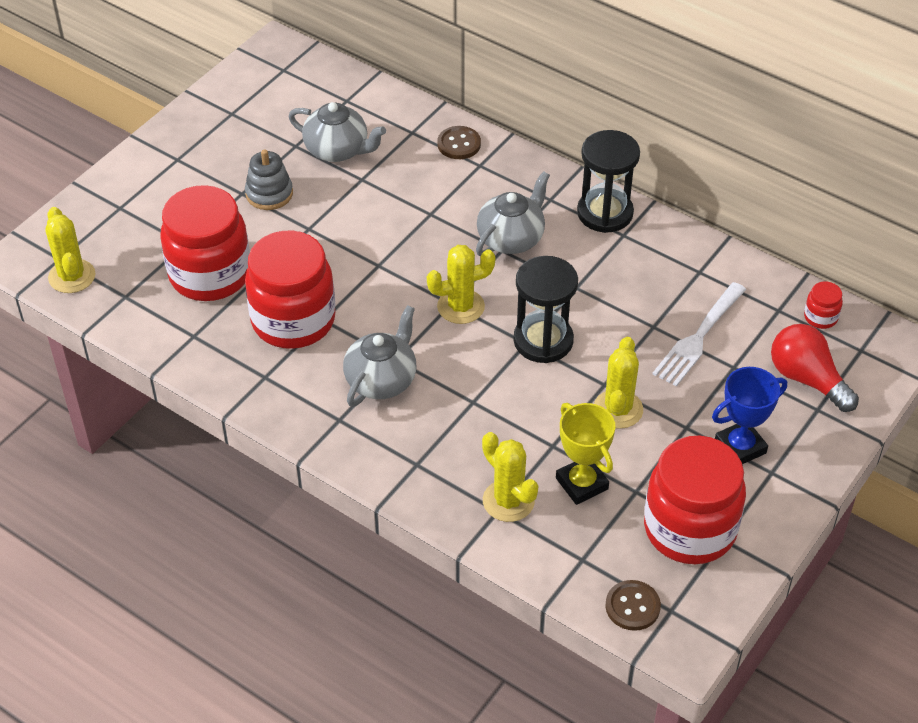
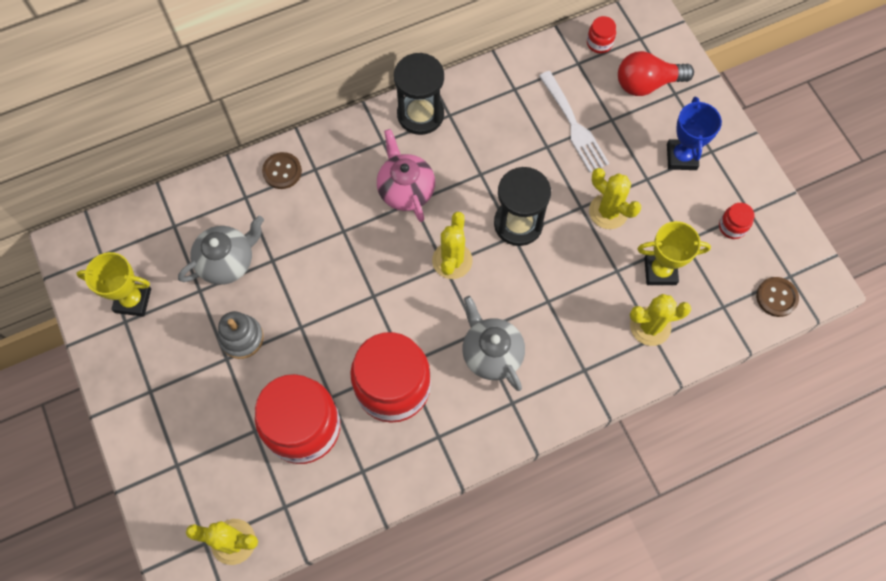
camera: 60 degrees left, 20 degrees up
(255, 109) = (133, 300): none -> yellow trophy
(511, 238) = (405, 189): grey teapot -> pink teapot
(689, 529) = (732, 227): red jar -> red jar, size x0.41

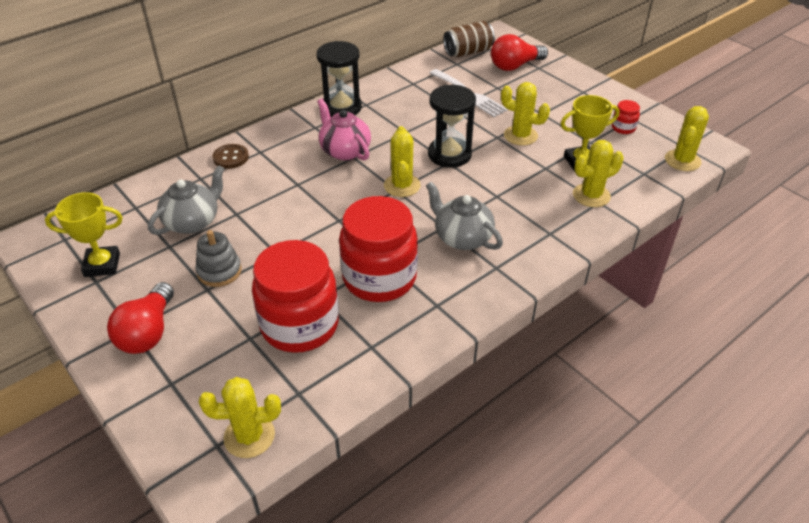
camera: 15 degrees left, 25 degrees down
(164, 399) = (148, 332): none -> red light bulb
(599, 43) = (468, 52): red jar -> brown can
(681, 157) = (562, 98): blue trophy -> none
(776, 297) = (682, 160): brown button -> yellow cactus

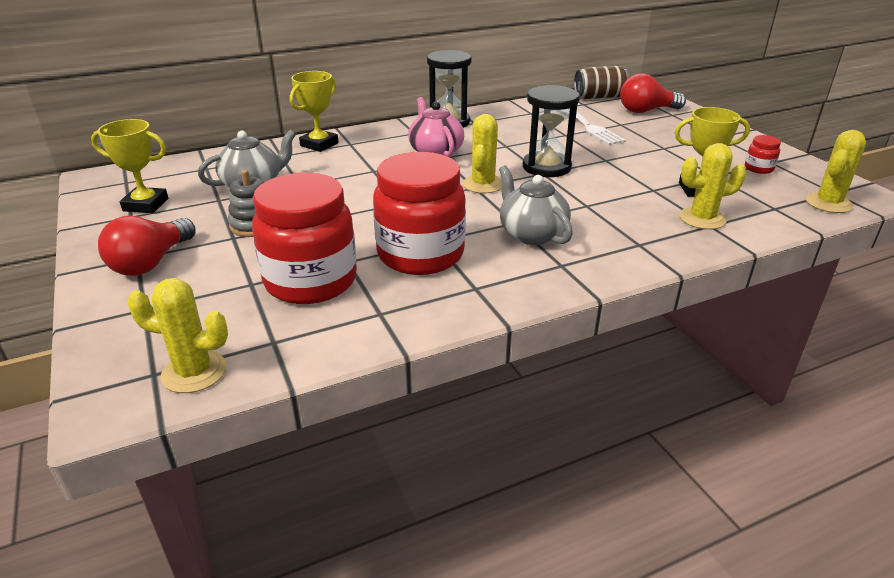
camera: 15 degrees right, 10 degrees down
(231, 157) = (319, 144): brown button -> yellow trophy
(520, 136) = (633, 162): yellow cactus -> none

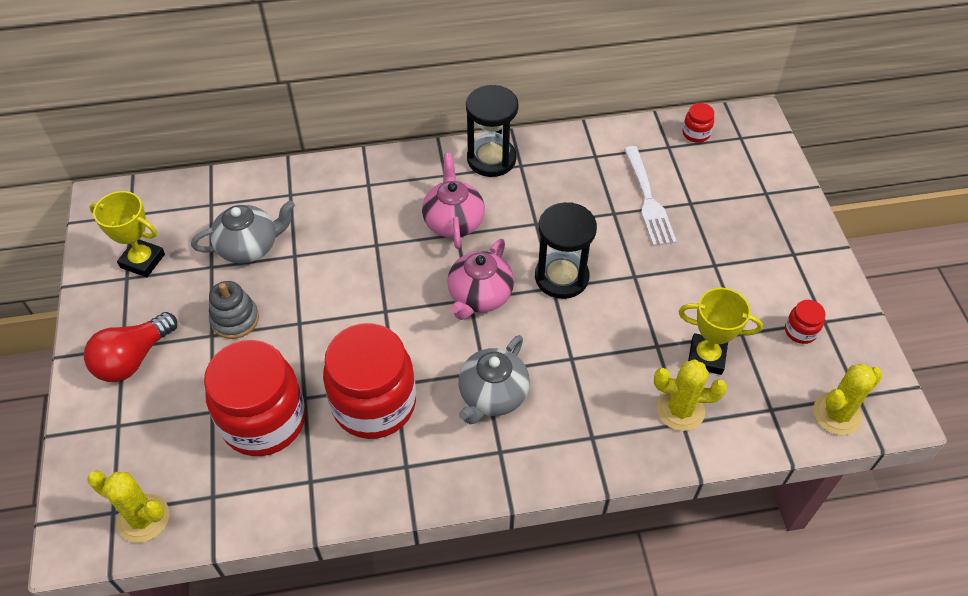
camera: 15 degrees right, 20 degrees up
(319, 144) = (335, 180): yellow trophy -> none
(483, 184) = (479, 296): yellow cactus -> pink teapot
(531, 234) = (492, 395): grey teapot -> grey teapot turned 135 degrees counterclockwise
(599, 97) = (696, 134): brown can -> red jar
(646, 111) = (737, 178): red light bulb -> none

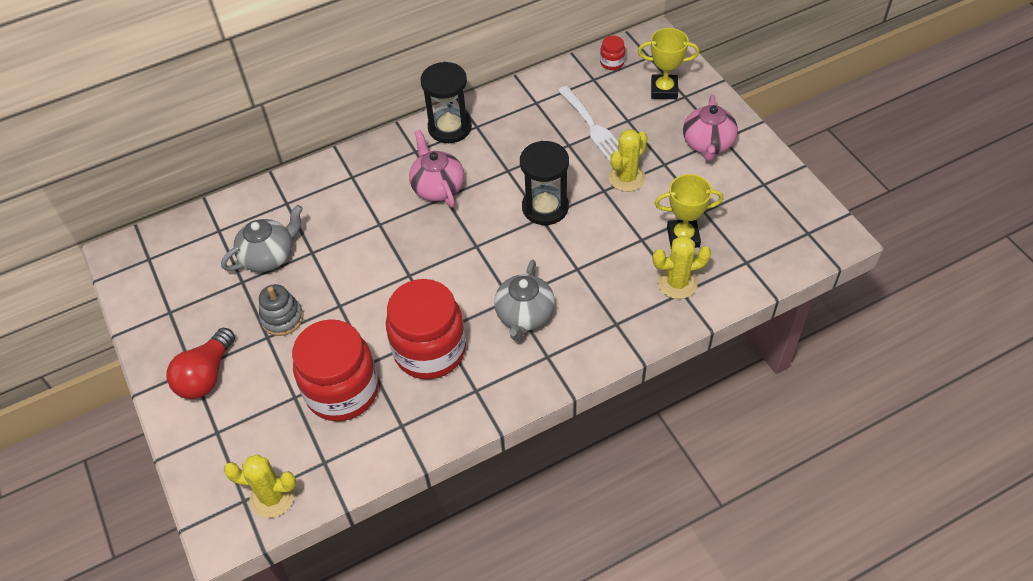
camera: 15 degrees left, 0 degrees up
(142, 261) = (178, 294): yellow trophy -> yellow trophy (664, 90)
(479, 296) = (483, 241): pink teapot -> pink teapot (708, 144)
(800, 331) = (748, 197): red jar -> none
(837, 414) = (797, 251): yellow cactus -> yellow cactus (626, 178)

